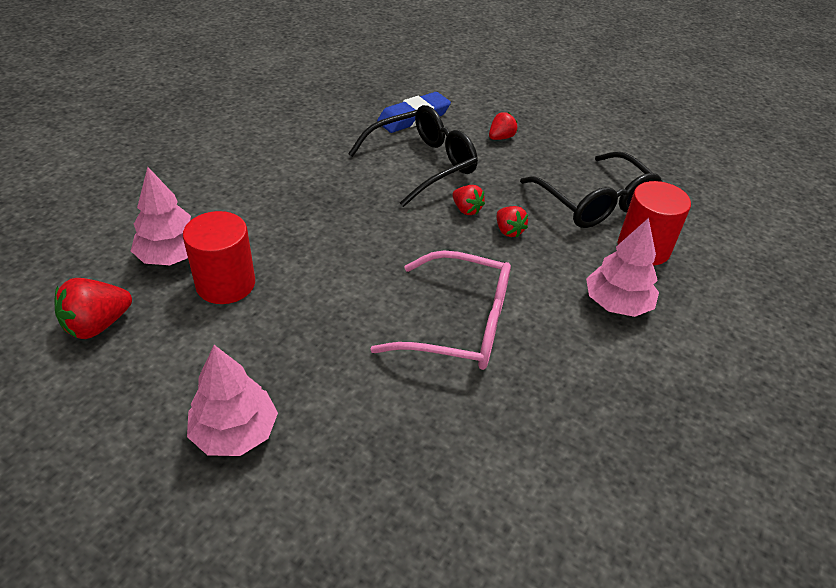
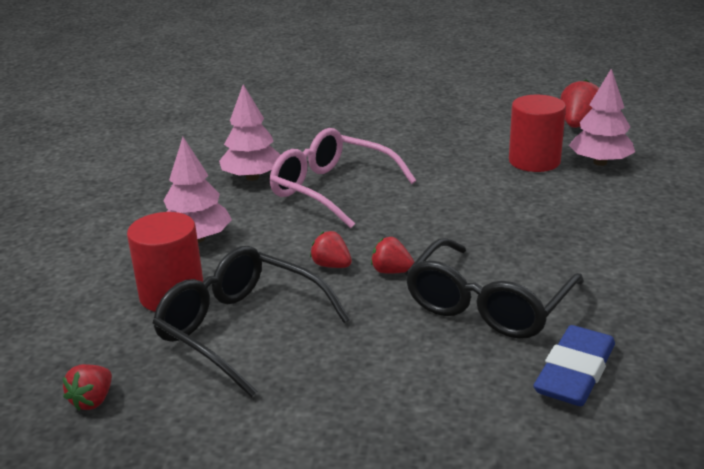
camera: 160 degrees right, 15 degrees down
(235, 432) = (430, 116): pink tree -> pink tree (252, 177)
(460, 325) = (331, 189): pink glasses -> pink glasses turned 45 degrees clockwise
(501, 137) = (419, 385): red strawberry -> red strawberry (92, 400)

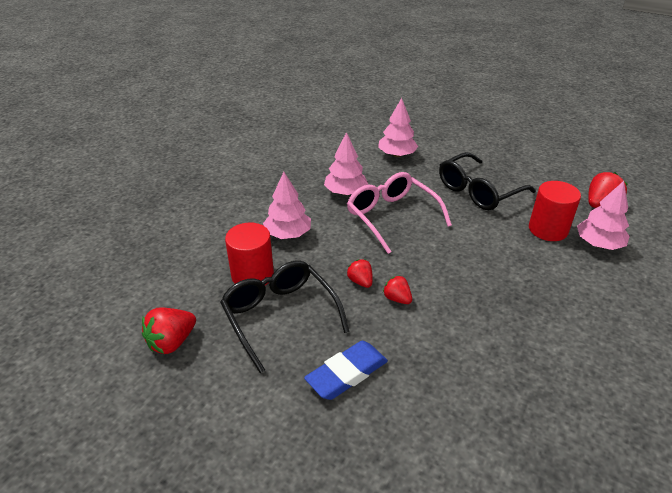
camera: 20 degrees right, 10 degrees up
(92, 400) = (172, 342): red strawberry -> red strawberry, size x1.60
(299, 125) = (397, 155): none -> pink tree
(487, 305) = (448, 349): black glasses -> black glasses (478, 191)
(574, 373) = (479, 428): blue eraser -> blue eraser (346, 373)

